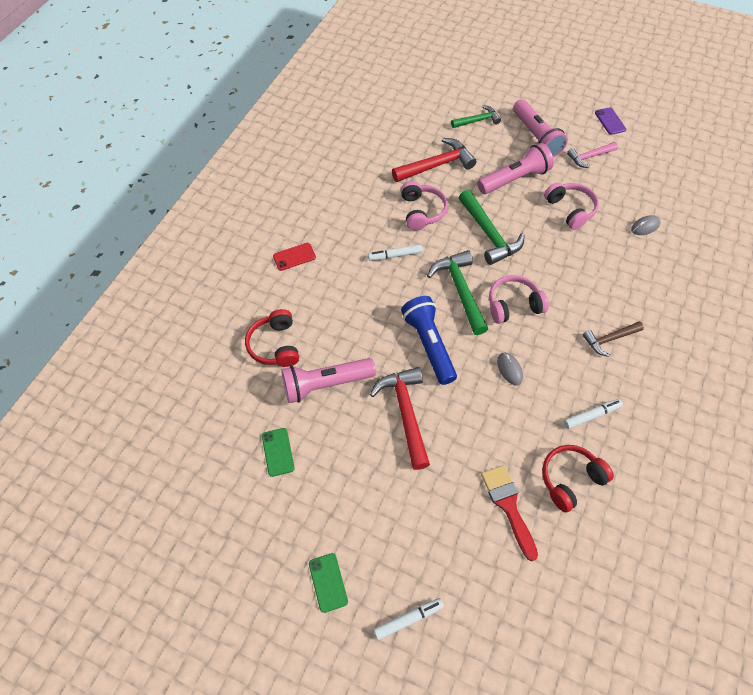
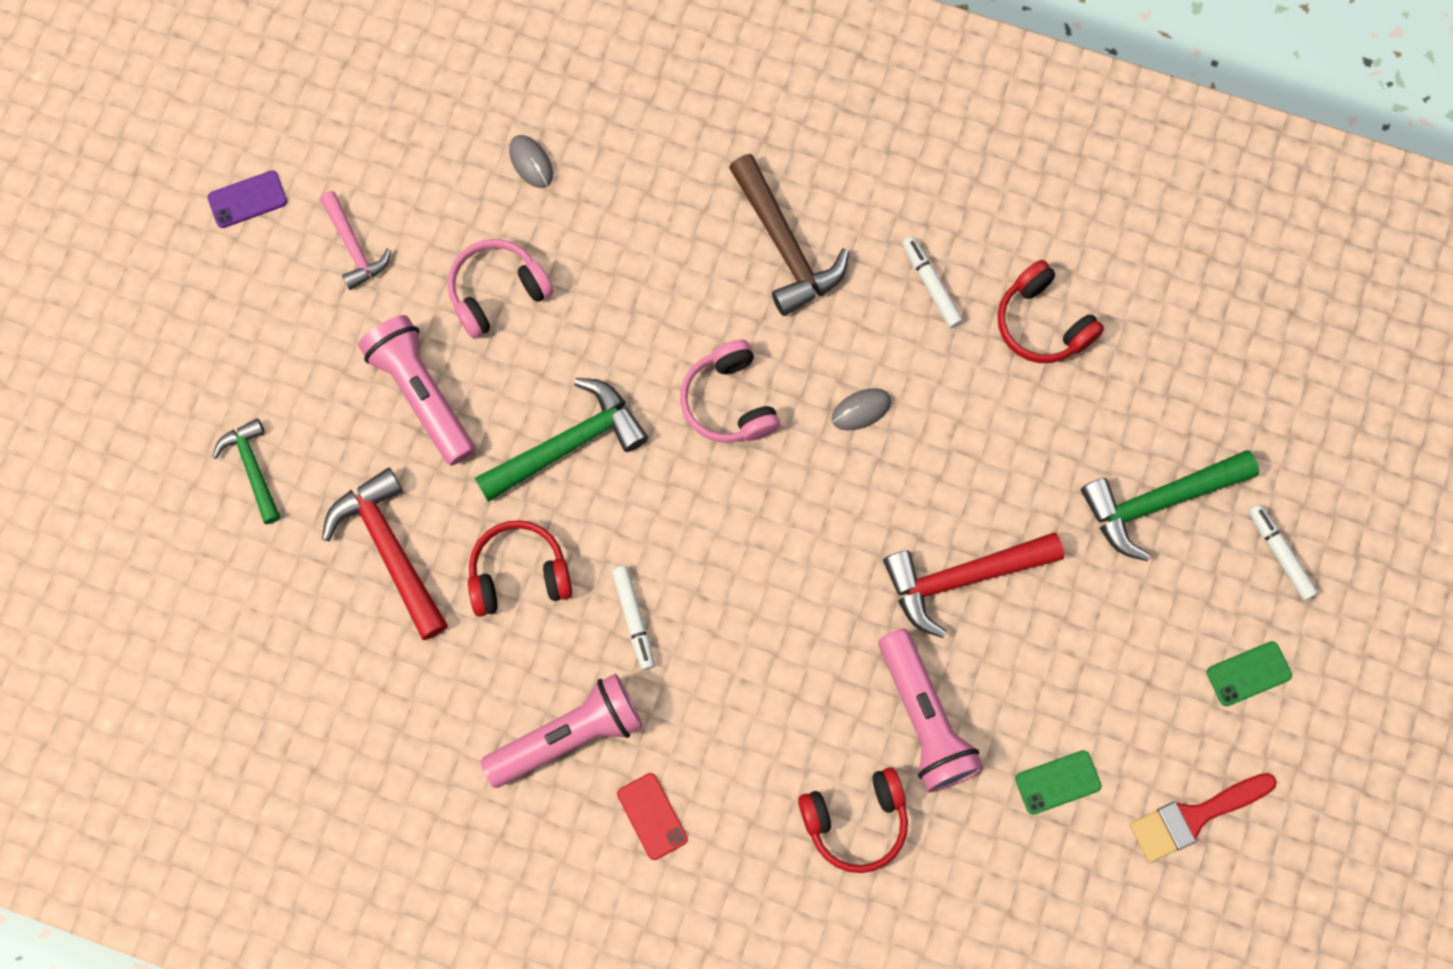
camera: 95 degrees left, 15 degrees up
(422, 211) = (519, 574): pink headphones -> red headphones
(429, 344) = (826, 546): blue flashlight -> none
(460, 290) = (705, 495): green hammer -> green hammer (1158, 502)
(508, 505) = (1096, 415): red brush -> red brush (1193, 817)
(536, 137) = (300, 349): pink flashlight -> pink flashlight (569, 736)
(609, 339) = (785, 246): brown hammer -> brown hammer, size x1.63

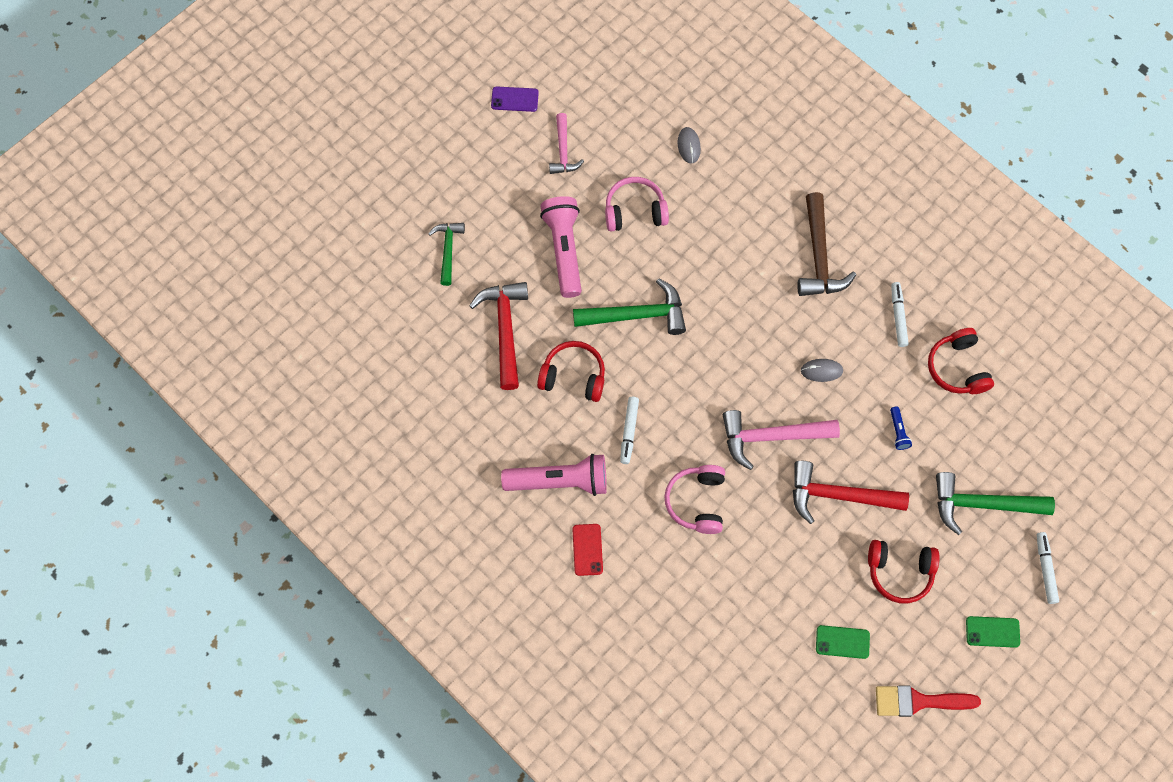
camera: 25 degrees right, 5 degrees down
(729, 401) = (743, 332): pink headphones -> pink headphones (697, 502)
(833, 536) = (771, 437): none -> pink hammer
(856, 821) = (708, 608): red headphones -> red headphones (899, 572)
(924, 718) = (777, 567): pink flashlight -> none
(1002, 450) = (898, 431): none -> blue flashlight

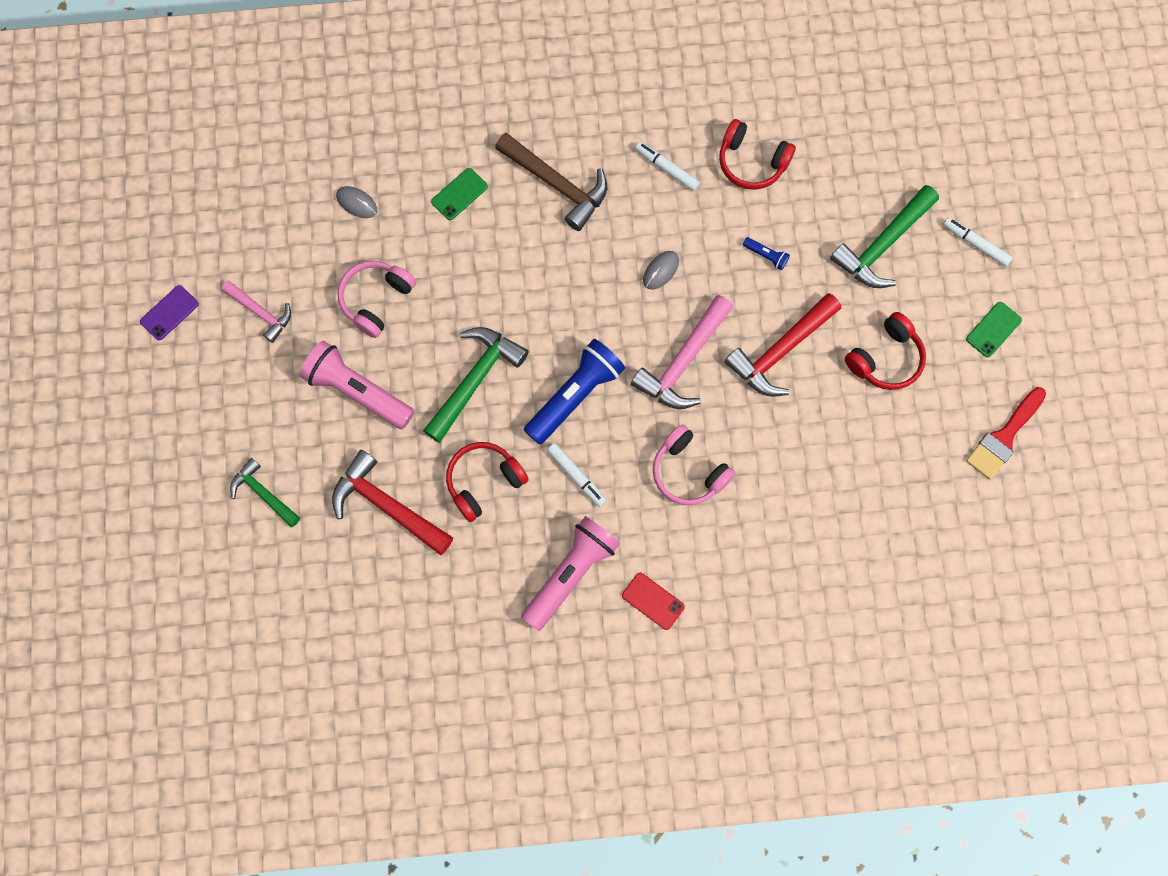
camera: 50 degrees left, 5 degrees up
(683, 386) = (575, 395): none -> blue flashlight
(842, 642) = (906, 455): green phone -> green phone (459, 194)

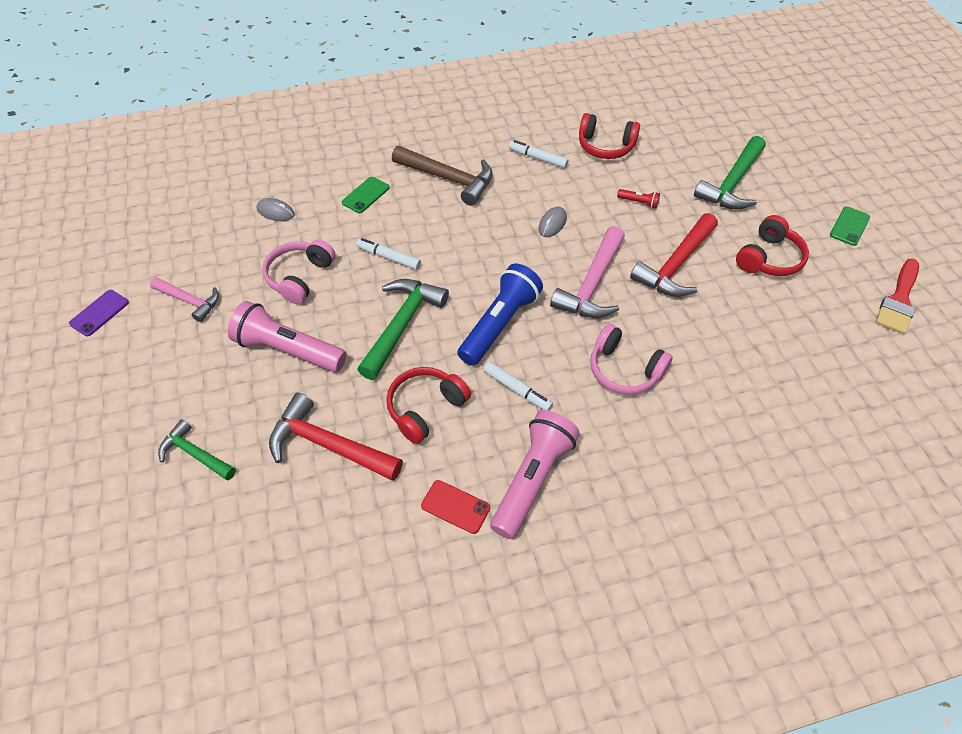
camera: 10 degrees left, 20 degrees down
(653, 601) = (625, 492): red phone -> red phone (455, 507)
(766, 256) = (639, 202): blue flashlight -> red flashlight
(975, 244) = (806, 173): white marker -> white marker (389, 257)

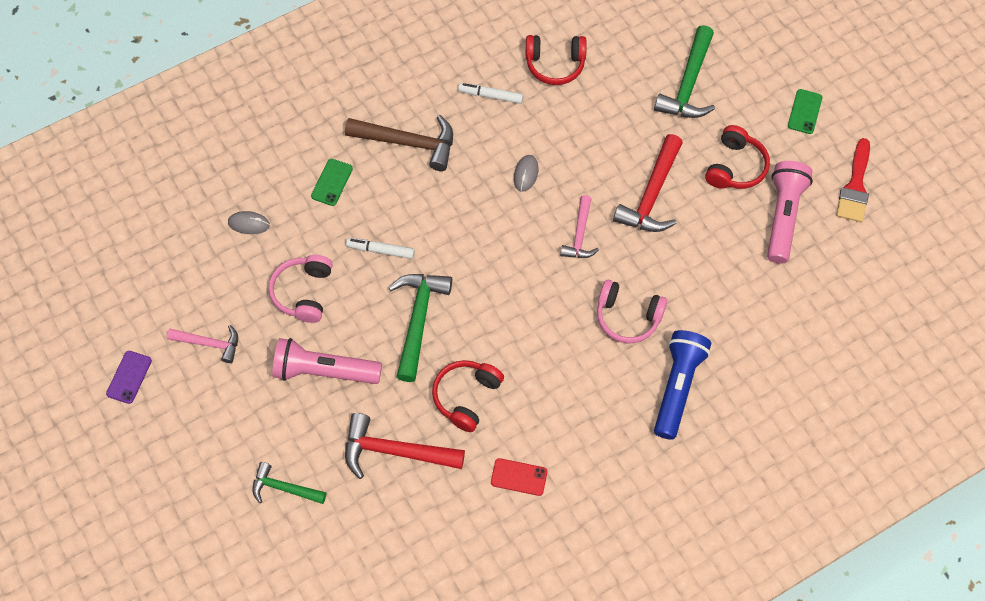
camera: 15 degrees left, 10 degrees up
(500, 324) = (506, 297): blue flashlight -> blue flashlight (677, 387)
(517, 389) = (540, 359): white marker -> none
(532, 479) = (575, 438): pink flashlight -> pink flashlight (783, 216)
(592, 285) = (579, 235): pink hammer -> pink hammer, size x0.61
(639, 202) = (603, 129): red flashlight -> none

